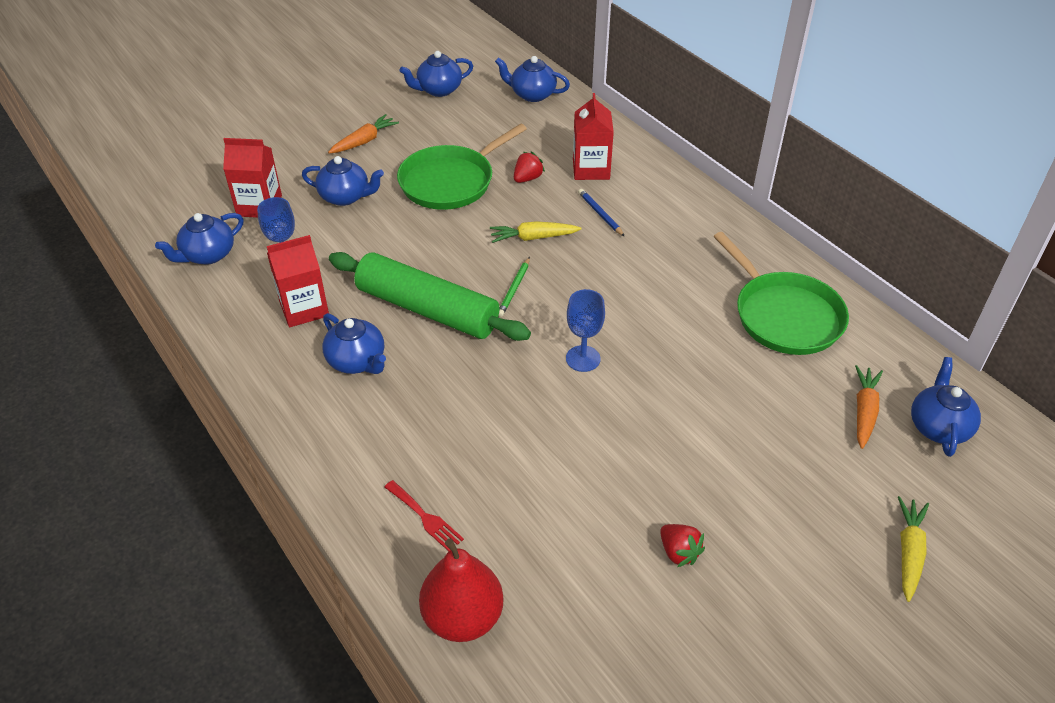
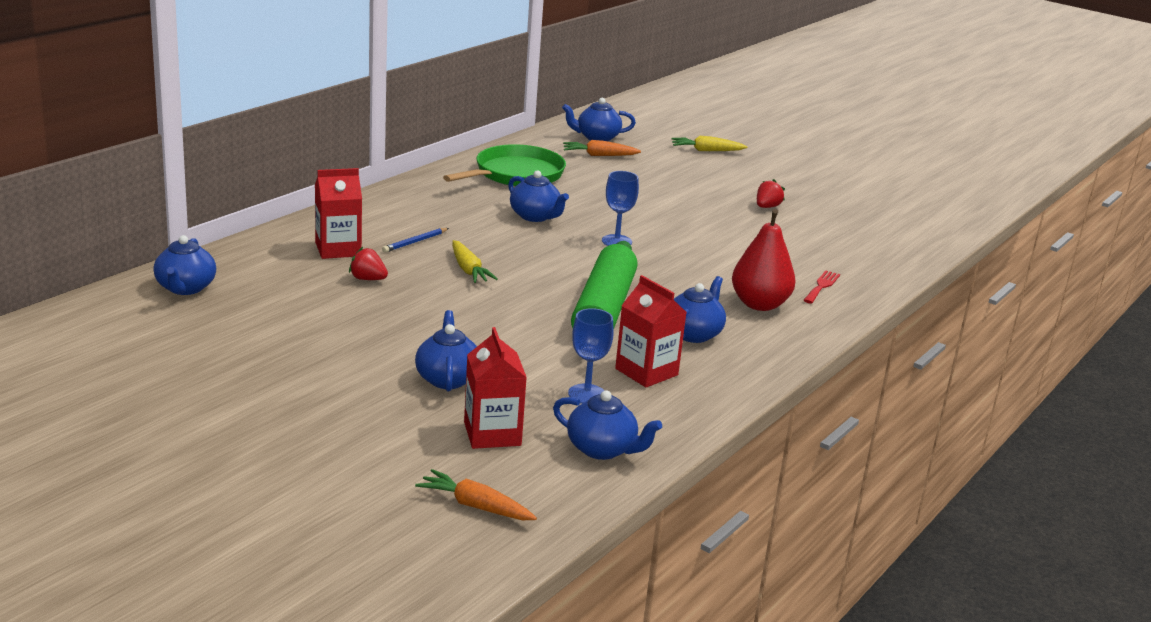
camera: 110 degrees left, 20 degrees down
(364, 141) = (323, 384): orange carrot -> orange carrot (475, 506)
(438, 90) = (181, 349): blue teapot -> blue teapot (535, 216)
(450, 182) = (391, 319): green pan -> none
(463, 617) = (881, 266): red pear -> red pear (759, 304)
(514, 289) = (549, 273): green pencil -> none

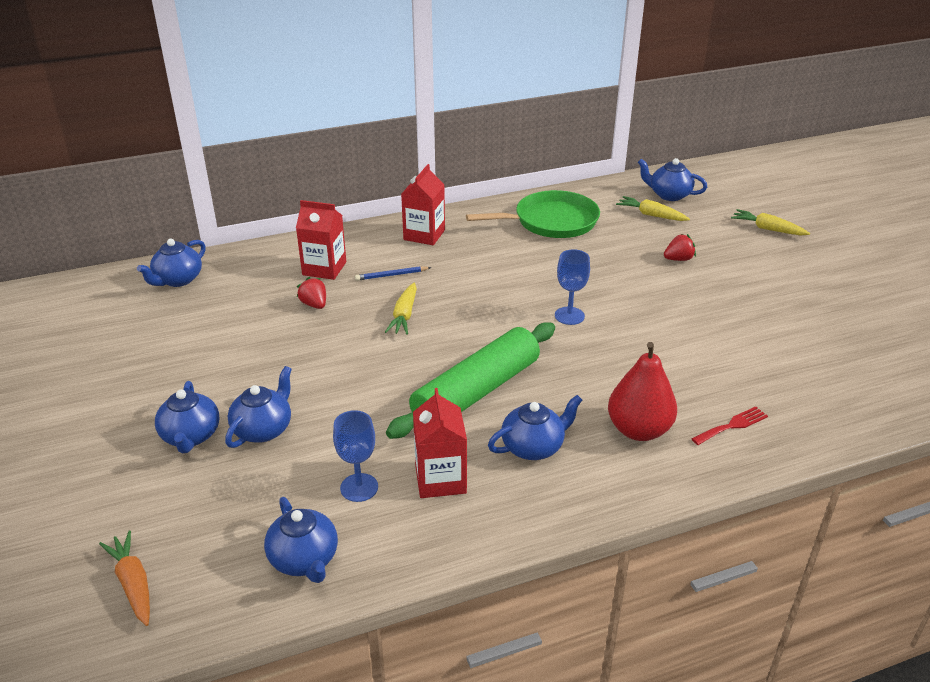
camera: 35 degrees right, 10 degrees up
(492, 434) = (233, 504): red carton -> red carton (424, 235)
(535, 216) = (522, 271): blue teapot -> blue teapot (191, 436)
(599, 155) = (651, 215): orange carrot -> yellow carrot
(767, 207) = (768, 309): red strawberry -> red strawberry (678, 259)

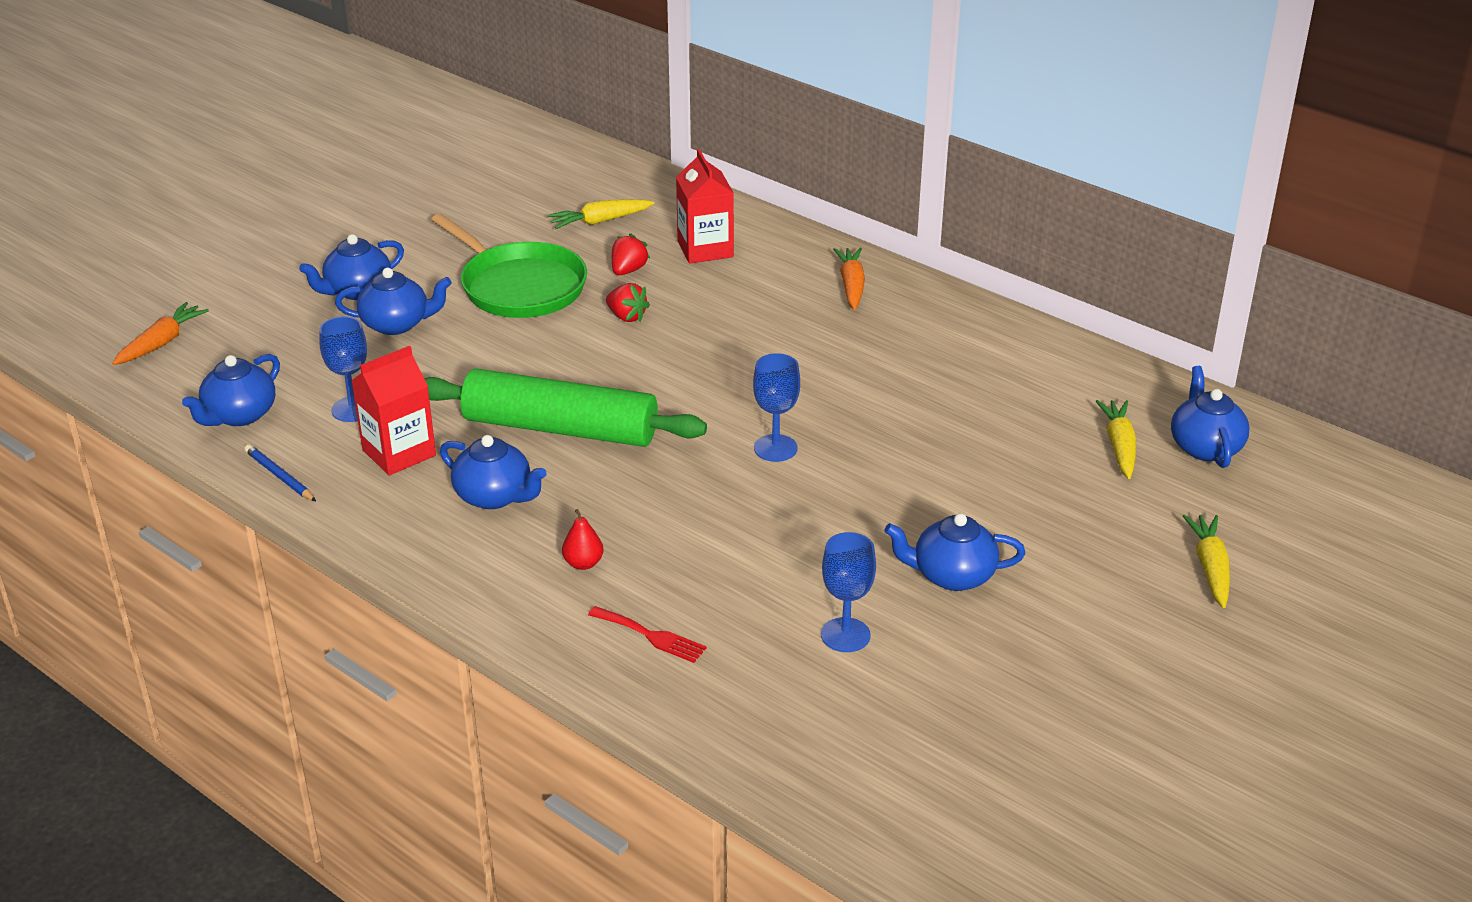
camera: 60 degrees right, 0 degrees up
(178, 280) = (595, 176): blue teapot -> blue teapot (952, 575)
(391, 275) = (736, 296): blue pencil -> blue pencil (279, 476)
(404, 315) = (662, 333): yellow carrot -> yellow carrot (600, 221)
(424, 235) = (851, 285): red carton -> orange carrot
(551, 221) = (997, 367): green pan -> green pan (519, 286)
(638, 430) = (583, 563): red pear -> red pear, size x0.46
(678, 259) = (1015, 501): red strawberry -> red strawberry (627, 317)
(768, 352) = (845, 635): none -> blue goblet

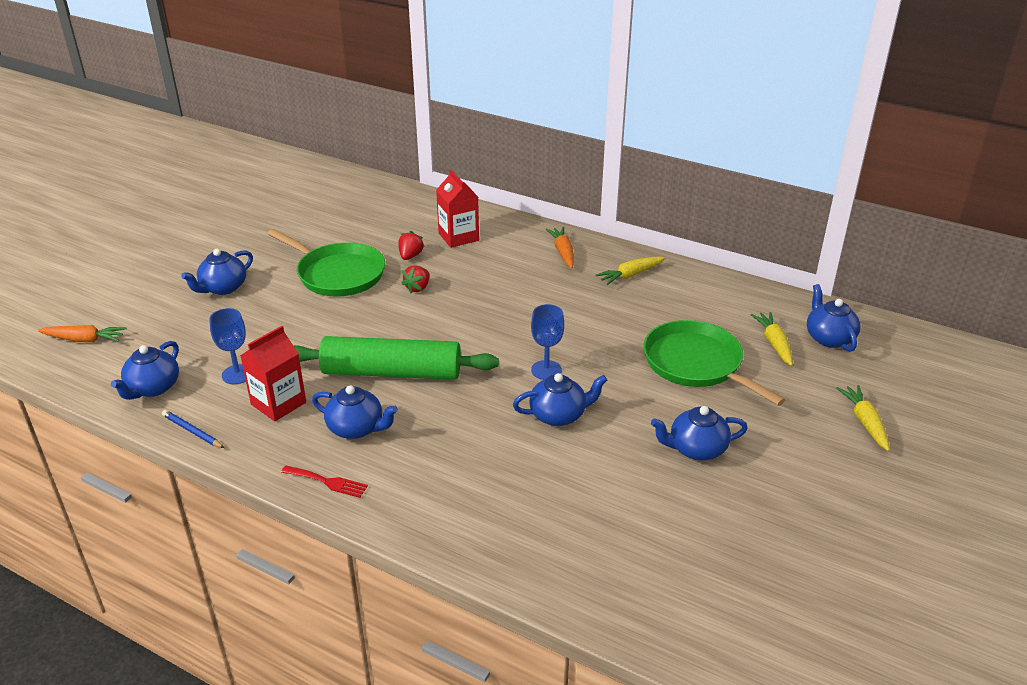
camera: 10 degrees left, 0 degrees up
(162, 343) = (84, 340): orange carrot -> orange carrot turned 75 degrees clockwise
(396, 324) = (256, 309): blue teapot -> blue teapot (558, 415)
(583, 563) = (434, 472): red pear -> none
(600, 221) = (382, 224): yellow carrot -> yellow carrot (630, 275)
(627, 317) = (418, 288): red strawberry -> red strawberry turned 90 degrees clockwise
(651, 636) = (498, 523): red fork -> red fork (327, 482)
(845, 635) = (637, 504): blue goblet -> none
(993, 462) = (696, 364): none -> green pan

